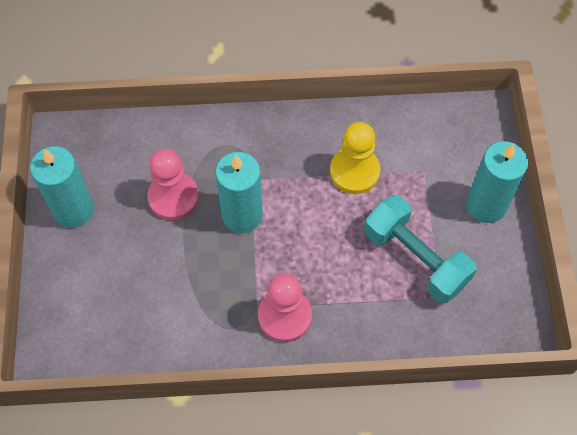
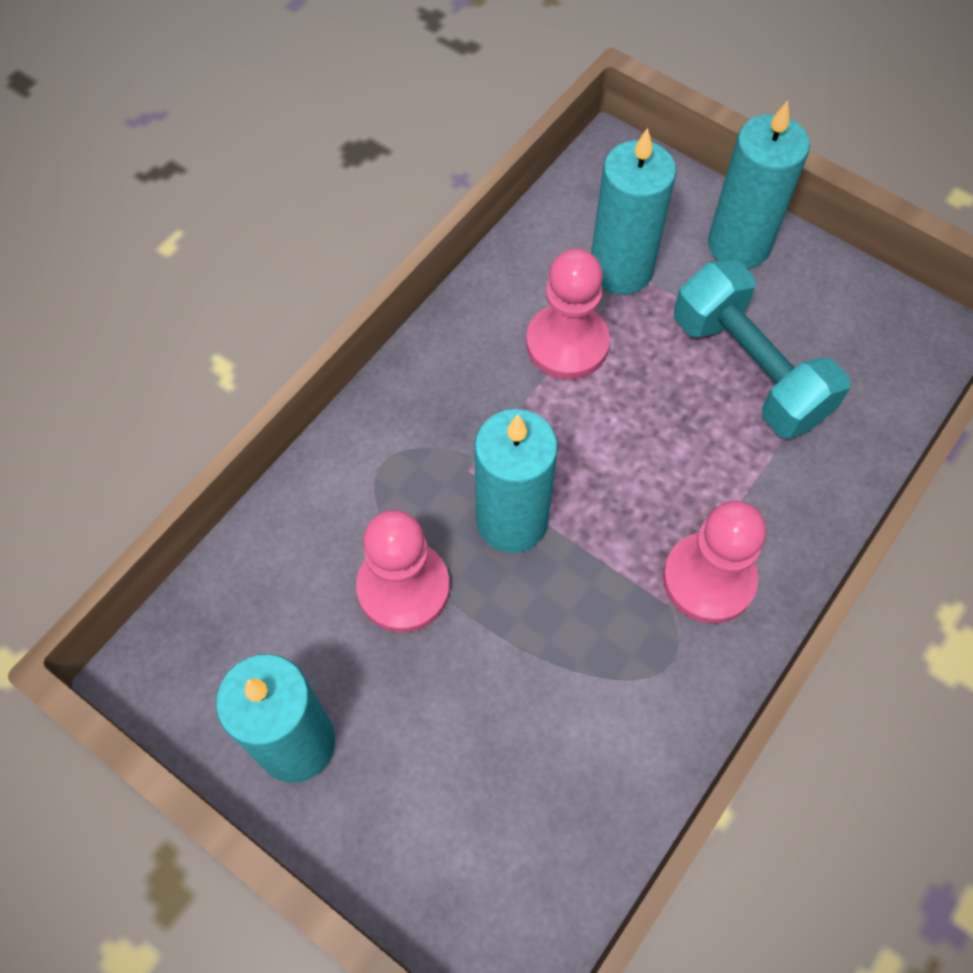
camera: 50 degrees left, 0 degrees up
(354, 171) = (567, 344): yellow pawn -> pink pawn
(415, 258) = (749, 369): turquoise dumbbell -> turquoise dumbbell turned 60 degrees clockwise
(419, 164) = (621, 269): none -> turquoise candle

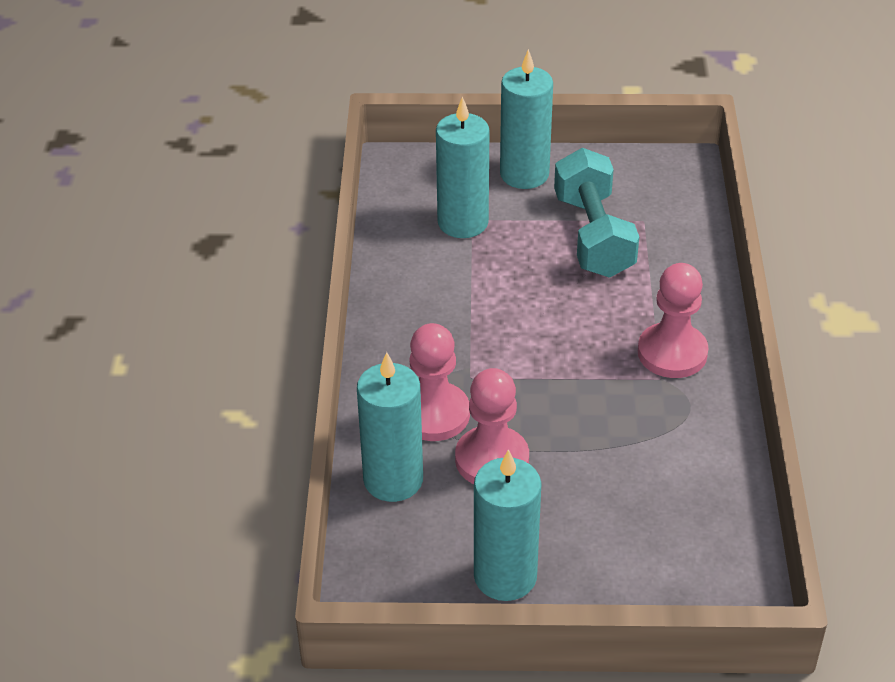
camera: 35 degrees left, 20 degrees down
(512, 521) = (525, 388): turquoise candle -> turquoise candle (393, 480)
(567, 344) = (467, 278): pink pawn -> pink pawn (434, 414)
(749, 369) = (593, 236): turquoise dumbbell -> turquoise dumbbell turned 60 degrees clockwise

